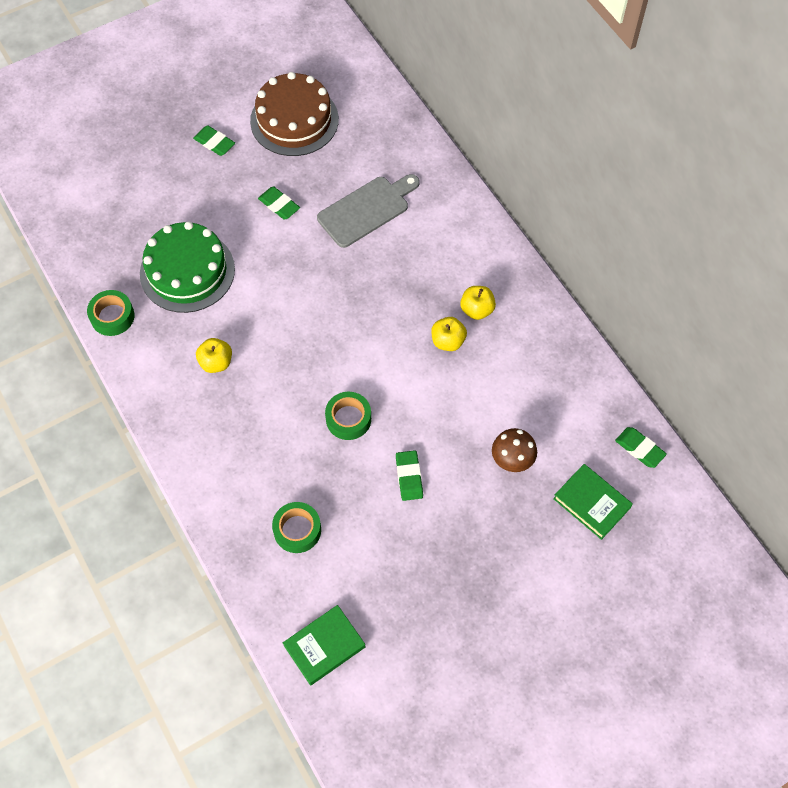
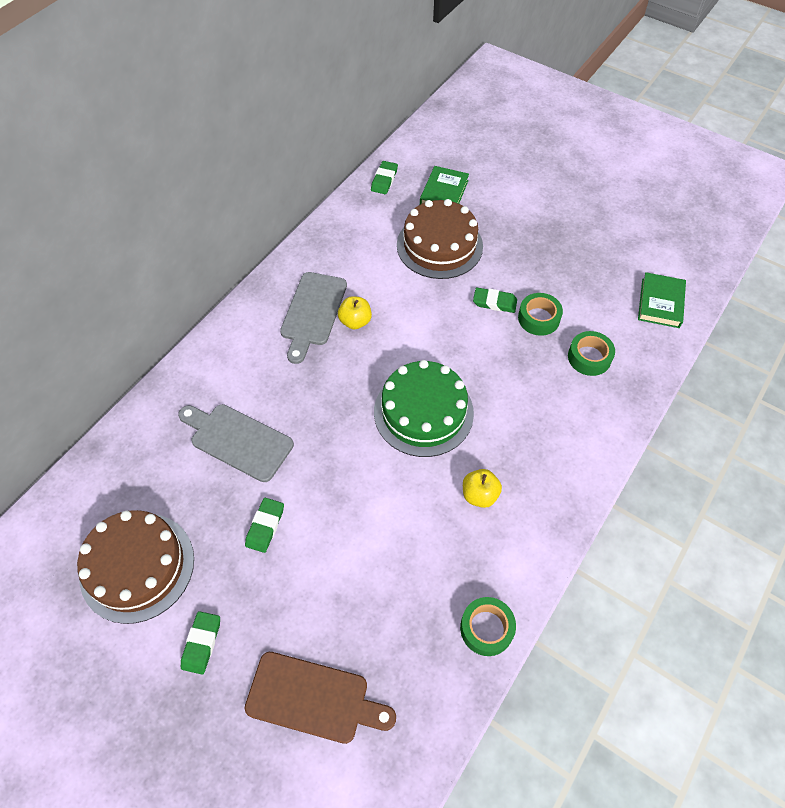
camera: 115 degrees left, 5 degrees down
(137, 194) = (313, 698): none -> brown cutting board
(187, 271) = (391, 578): green cake -> green cake (423, 412)
(324, 646) = (660, 303): green book -> green book turned 75 degrees clockwise
(348, 419) = (470, 363): green tape -> green tape (538, 318)
(409, 477) = (494, 302): green eraser -> green eraser turned 45 degrees clockwise
(477, 310) = (312, 312): yellow apple -> grey cutting board
(512, 461) = (439, 245): brown mushroom -> brown cake

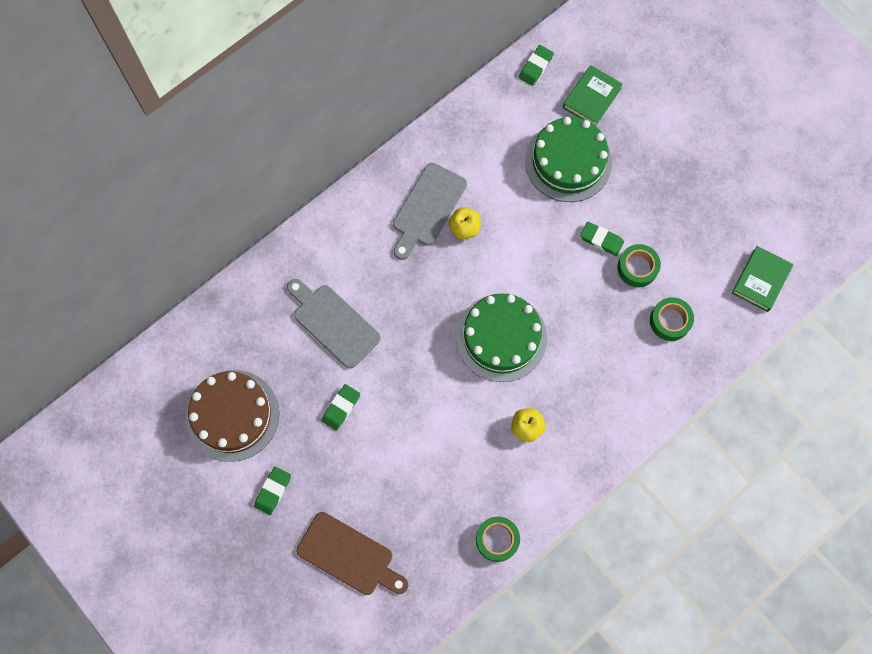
camera: 15 degrees right, 15 degrees up
(439, 245) = (568, 161): brown cake -> green cake

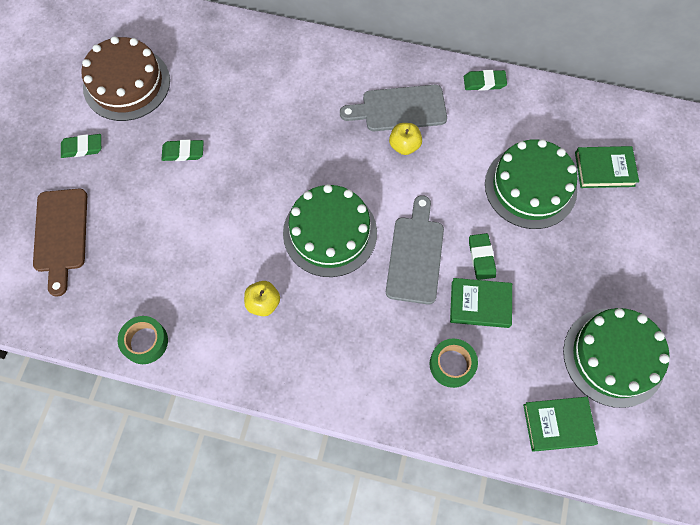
camera: 55 degrees right, 5 degrees down
(333, 323) = (250, 104): grey cutting board -> grey cutting board (415, 255)
(535, 67) = (592, 110): green eraser -> green eraser (484, 82)
(637, 268) = (480, 304): green tape -> green book
(738, 206) = (613, 357): none -> green cake

